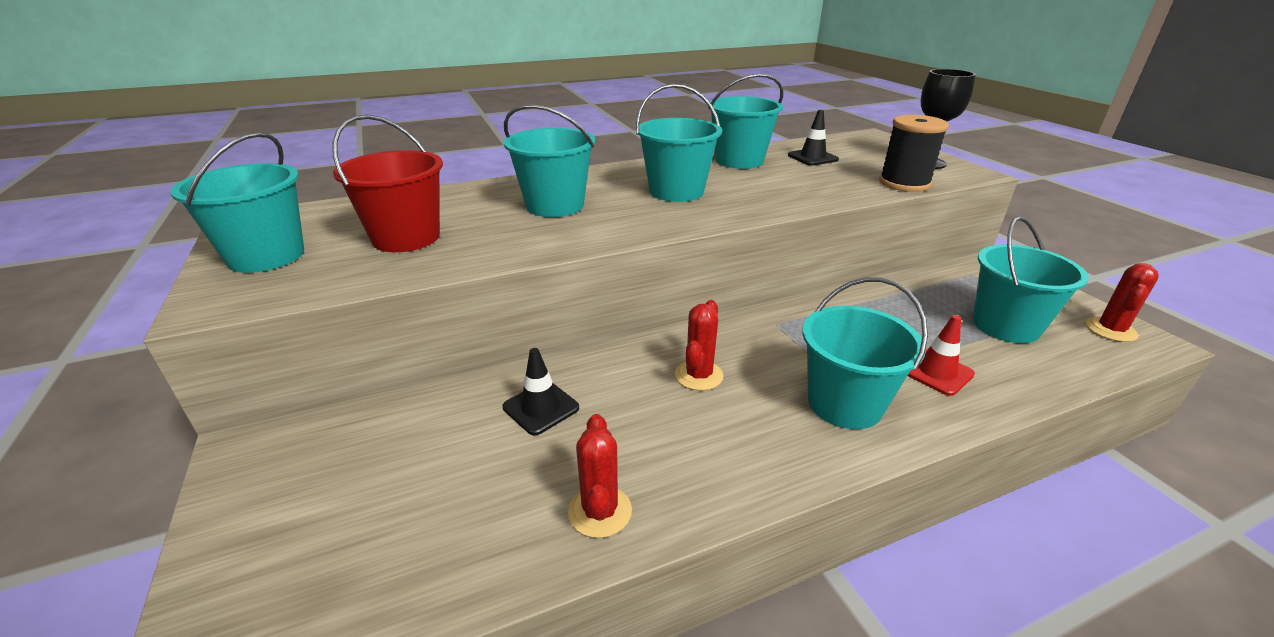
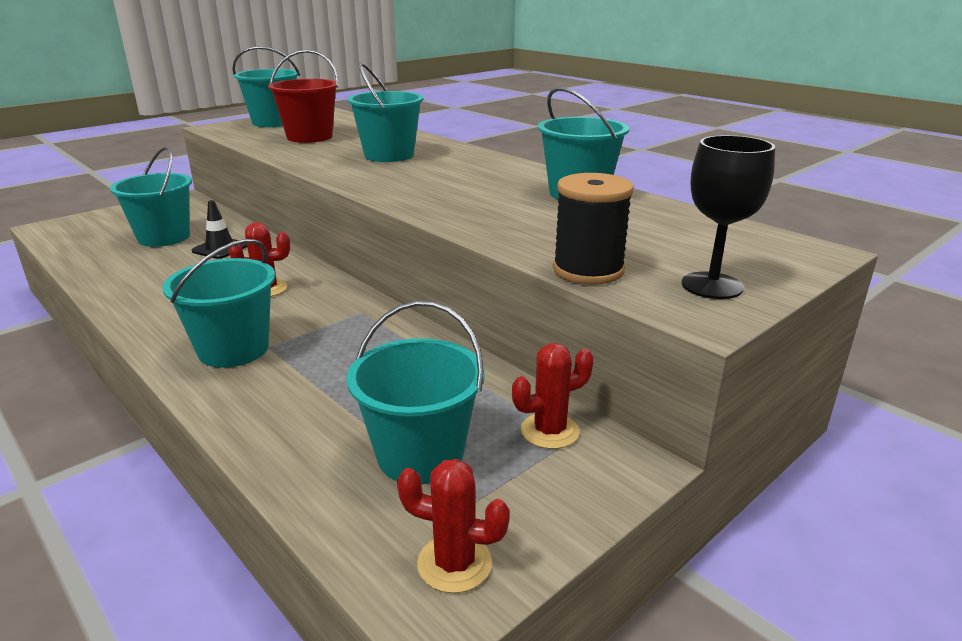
camera: 70 degrees right, 5 degrees down
(600, 511) = (120, 279): red cactus -> red cactus (549, 431)
(676, 191) = (453, 181): turquoise bucket -> turquoise bucket (164, 237)
(812, 157) = (638, 222): black traffic cone -> none
(936, 372) = (294, 397): red traffic cone -> none

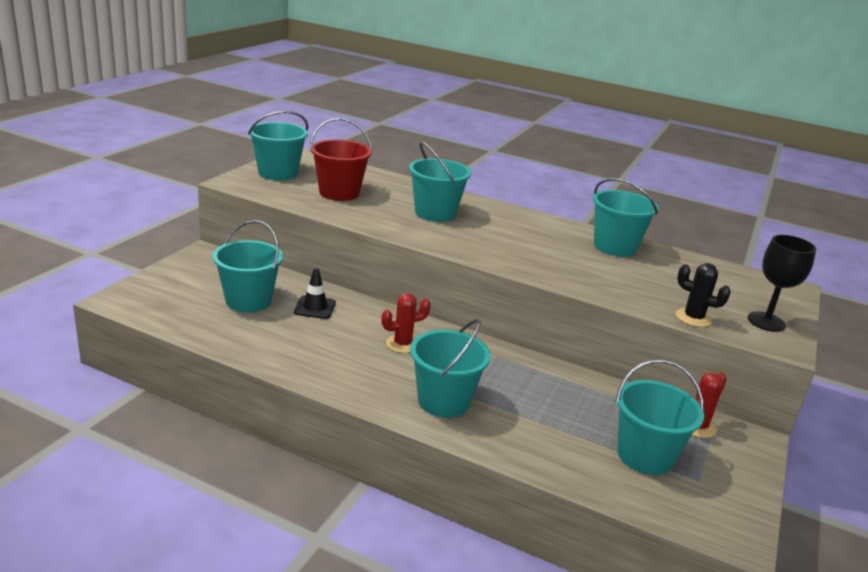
camera: 25 degrees left, 0 degrees up
(454, 563) = (724, 514): red cactus -> none
(588, 270) = (693, 318): black spool -> black cactus

